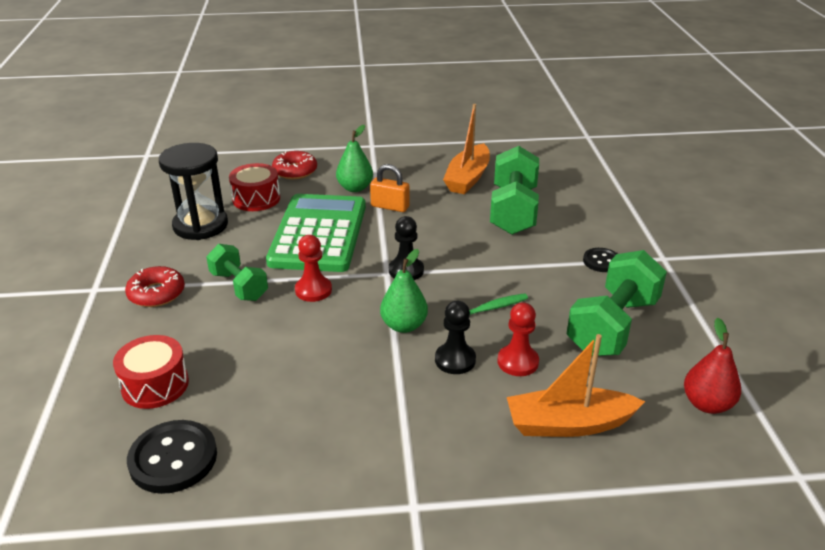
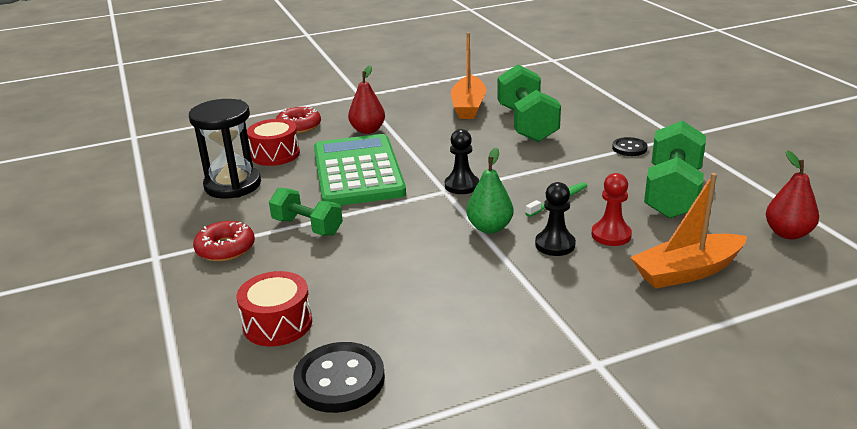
camera: 15 degrees left, 5 degrees down
(313, 290) = (384, 216): red pawn -> none
(355, 188) = (368, 130): green pear -> red pear
(390, 206) = (411, 139): orange padlock -> none

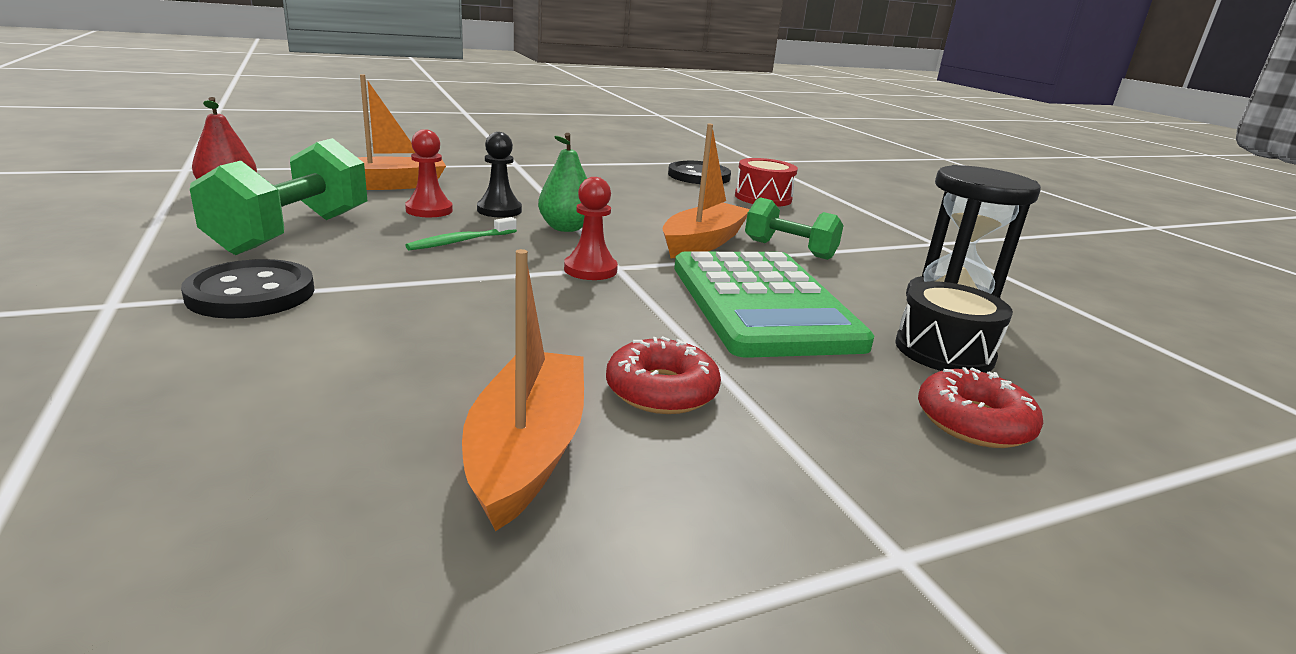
camera: 175 degrees right, 5 degrees down
(225, 248) = (866, 242): red donut -> red donut (661, 390)
(275, 154) = (944, 351): red drum -> black drum
(368, 130) = (791, 391): red pear -> none
(377, 225) = (703, 242): none -> orange boat
(461, 185) = (590, 270): black pawn -> red pawn
(526, 124) = (403, 369): green dumbbell -> none
(629, 148) = (251, 293): black button -> black button, size x1.73

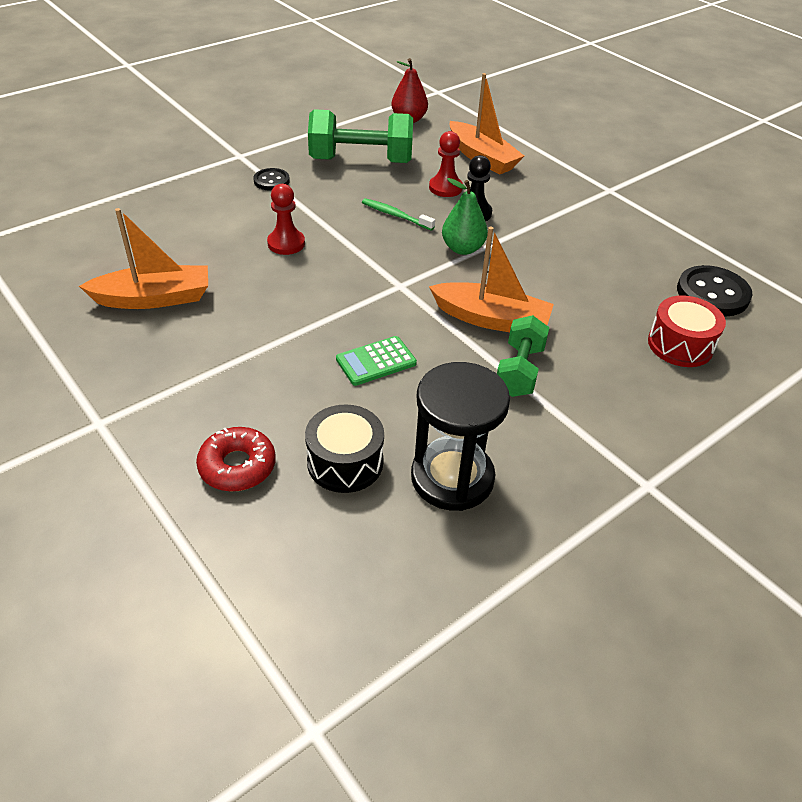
camera: 75 degrees right, 20 degrees up
(251, 293) = (271, 181): black button -> black button, size x0.58
(590, 270) = (385, 275): red pawn -> red pawn (286, 243)
(661, 390) = (226, 330): red donut -> none
(762, 304) = (376, 361): green calculator -> green calculator, size x0.43

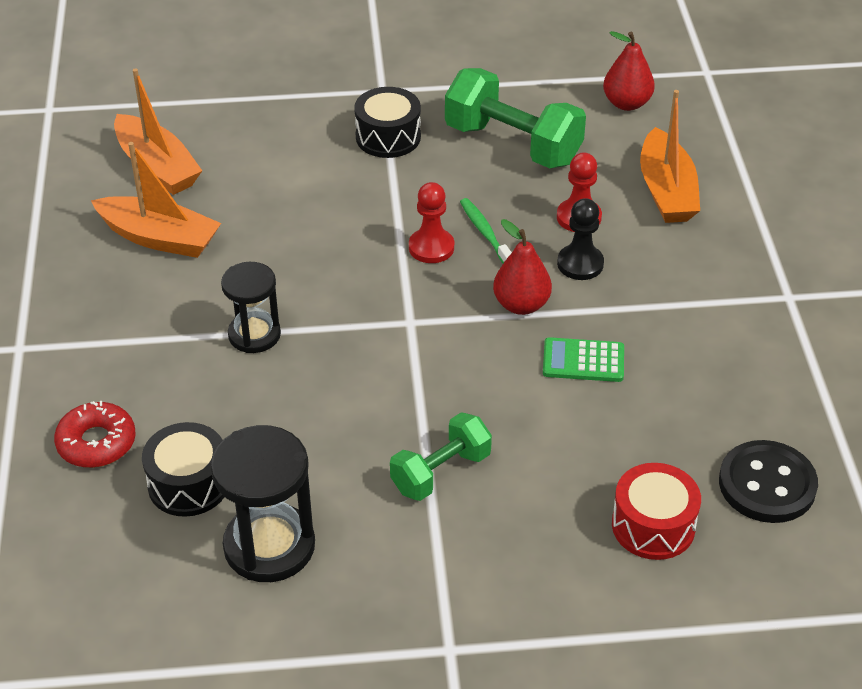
camera: 35 degrees right, 0 degrees up
(271, 181) = (388, 137): black button -> black drum
(286, 243) = (336, 224): red pawn -> red pawn (431, 247)
(295, 336) = (254, 335): none -> black hourglass
(376, 361) = (307, 397): green calculator -> green calculator (583, 361)
(462, 248) = (521, 305): green pear -> red pear
(491, 319) = (469, 402): orange boat -> orange boat (157, 167)

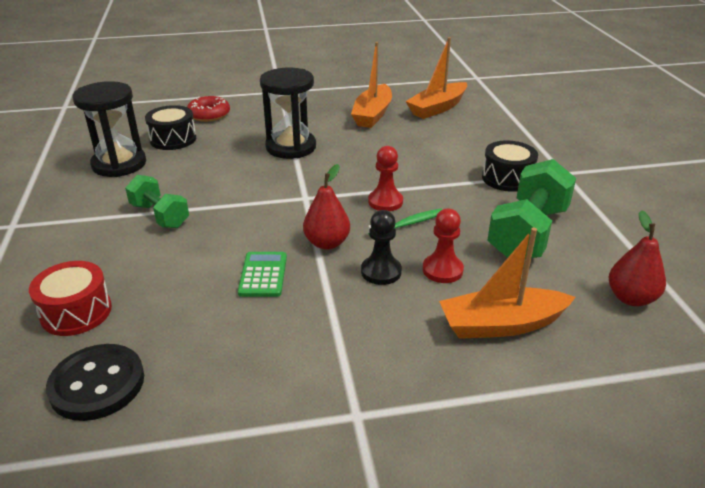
camera: 85 degrees right, 10 degrees down
(254, 335) = (291, 147): black hourglass -> black hourglass, size x1.54

